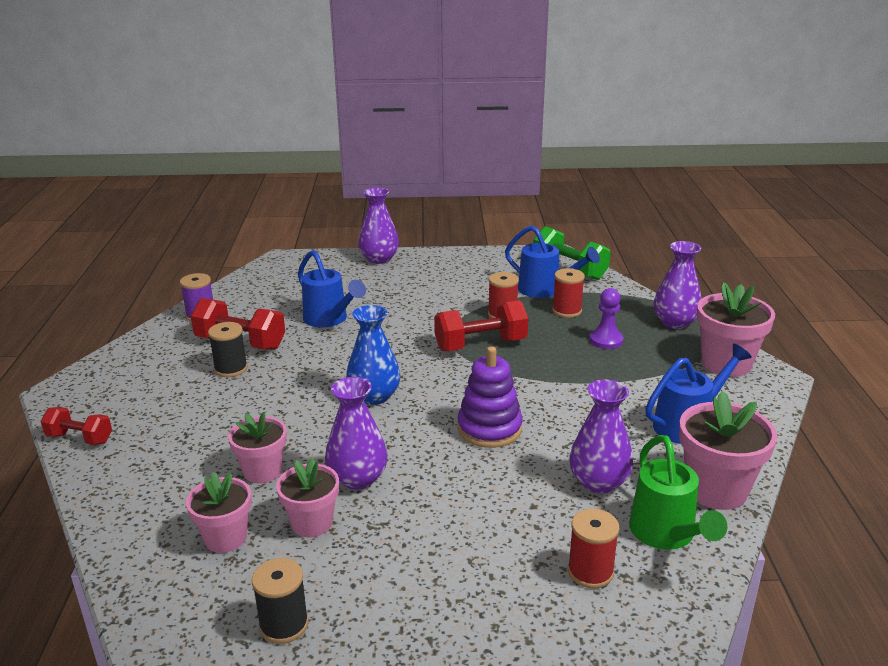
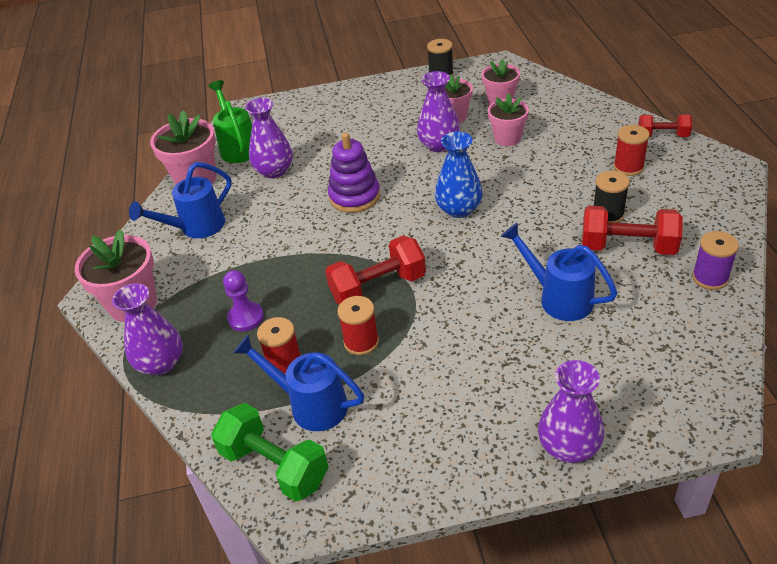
camera: 175 degrees right, 15 degrees up
(590, 572) = (285, 122): red spool -> red spool (628, 167)

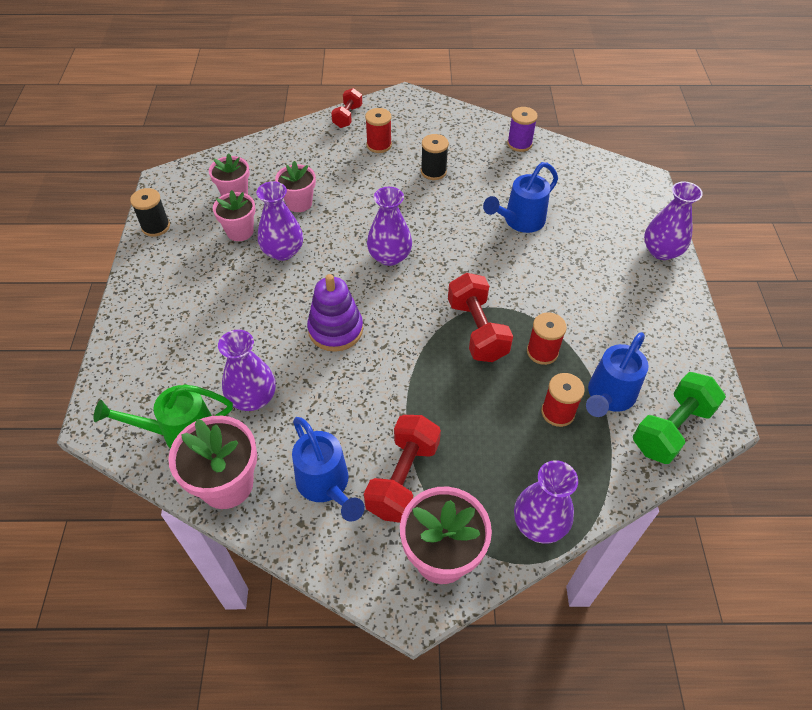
camera: 85 degrees left, 10 degrees up
(246, 318) = (491, 441): purple pawn -> none
(459, 209) = (389, 256): blue vase -> purple vase
(628, 247) = (475, 172): red dumbbell -> red dumbbell (403, 478)

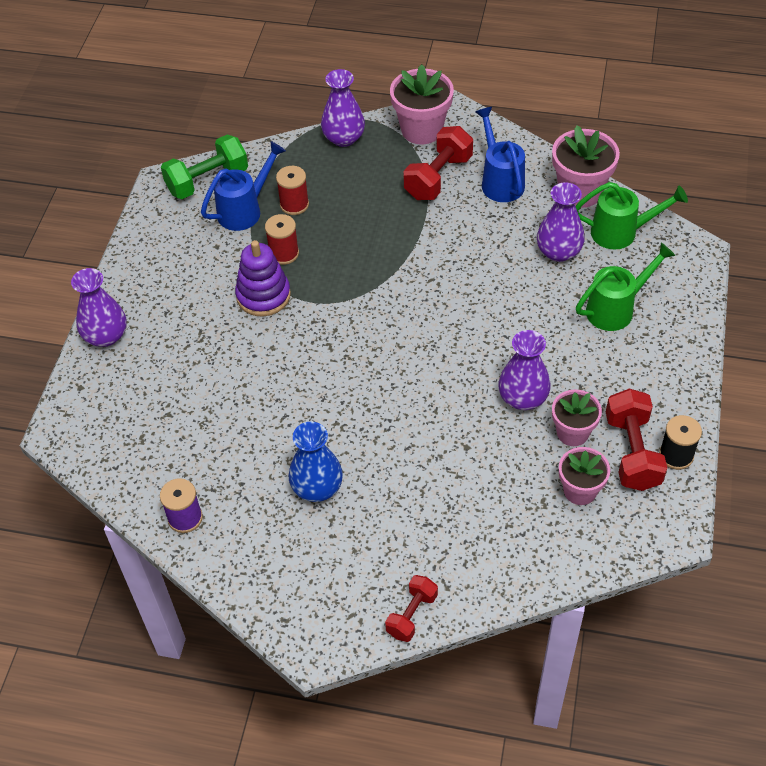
camera: 165 degrees left, 0 degrees up
(194, 342) = (616, 309): none -> green watering can
(299, 203) = (498, 464): pink flower pot -> none
(335, 330) = (475, 301): purple stacking toy -> purple stacking toy (263, 295)
(379, 145) = (377, 548): red spool -> none
(389, 256) = (403, 373): purple vase -> none
(433, 171) = (317, 487): black spool -> blue vase
(477, 330) = (337, 281): red dumbbell -> red dumbbell (632, 452)
(520, 221) = (240, 396): blue watering can -> none

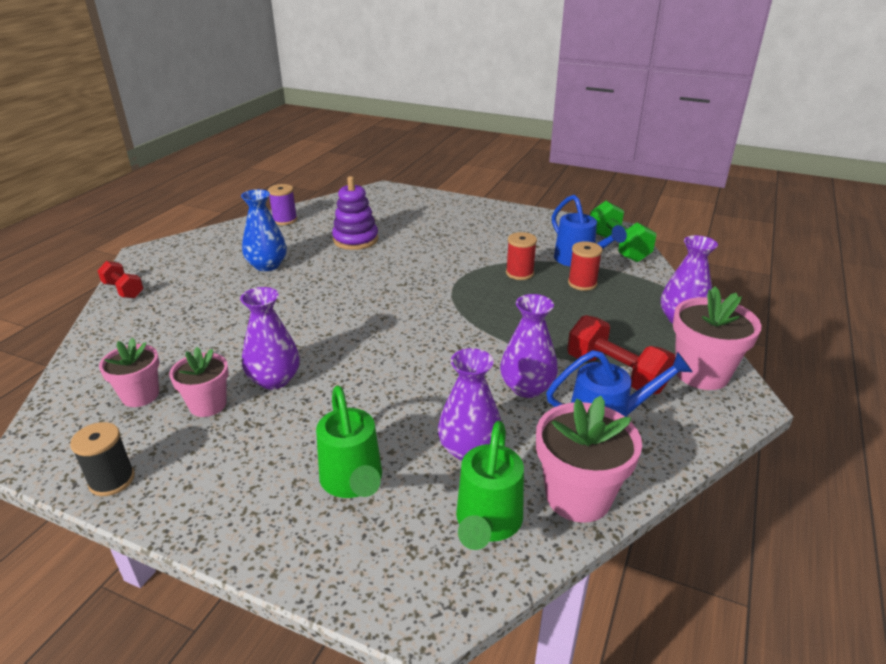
camera: 100 degrees right, 20 degrees down
(106, 336) = (458, 204): purple vase -> purple vase (527, 387)
(263, 295) = (473, 260): purple stacking toy -> purple stacking toy (355, 240)
(632, 452) = (148, 444): red dumbbell -> none

